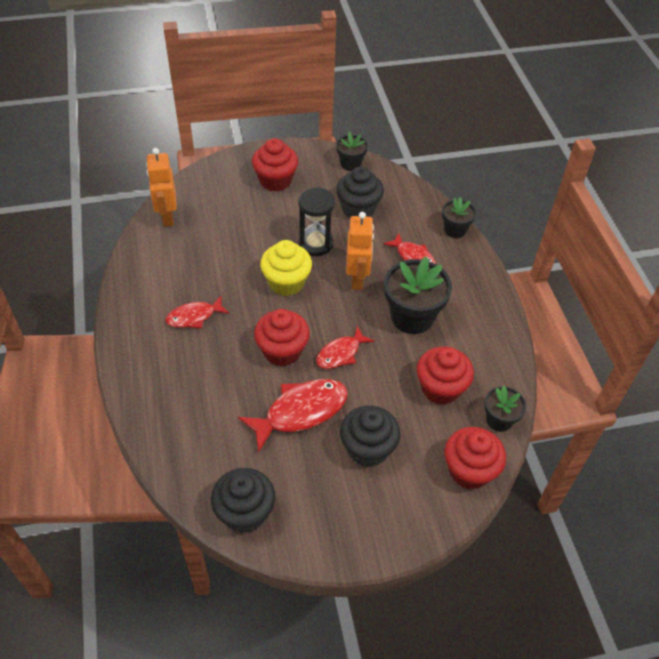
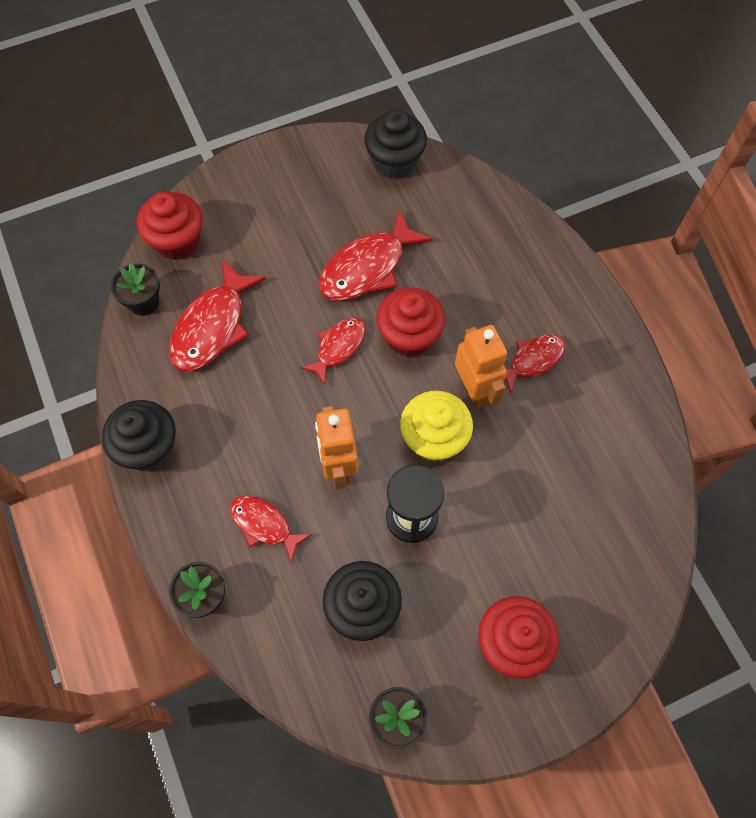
camera: 170 degrees right, 15 degrees up
(167, 217) = (645, 520): orange robot -> orange robot (474, 390)
(368, 449) = (287, 243): black cupcake -> black cupcake (149, 448)
(412, 317) = (256, 420): black flower pot -> none
(440, 388) = (213, 327): red cupcake -> red fish

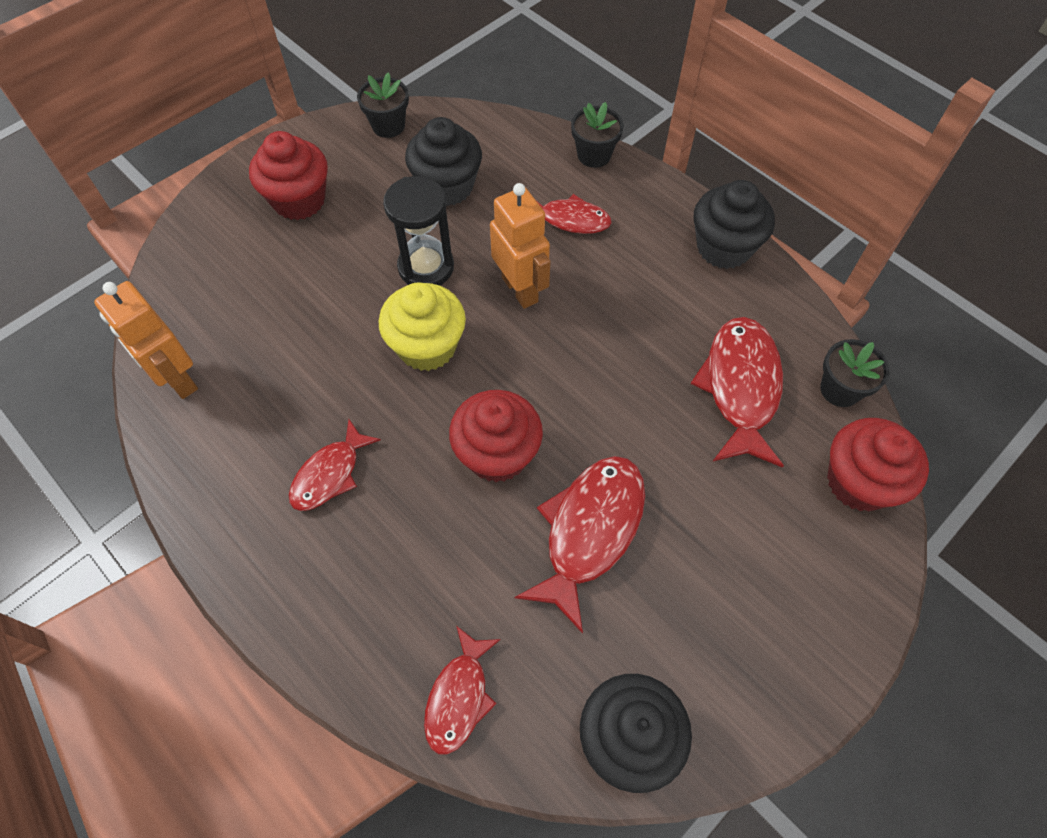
camera: 160 degrees right, 5 degrees down
(338, 347) = (579, 412): red fish -> red fish (459, 697)
(474, 390) = (395, 414): orange robot -> orange robot (177, 379)

